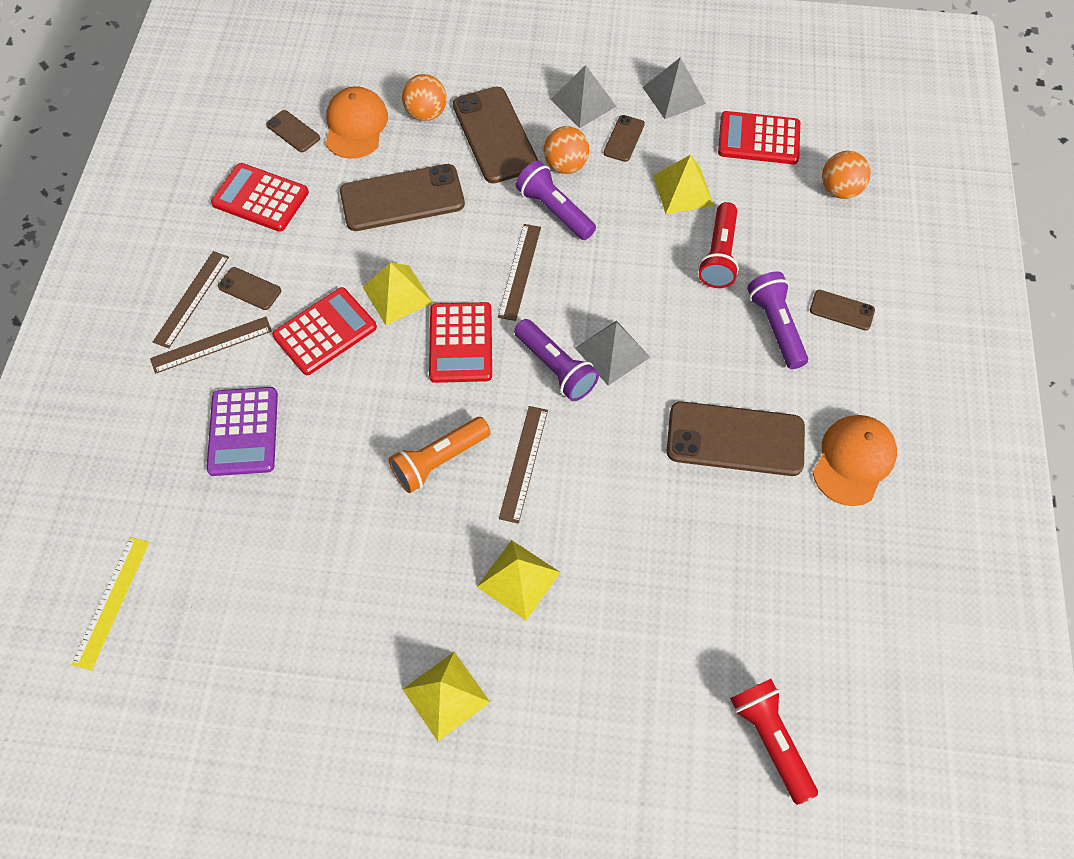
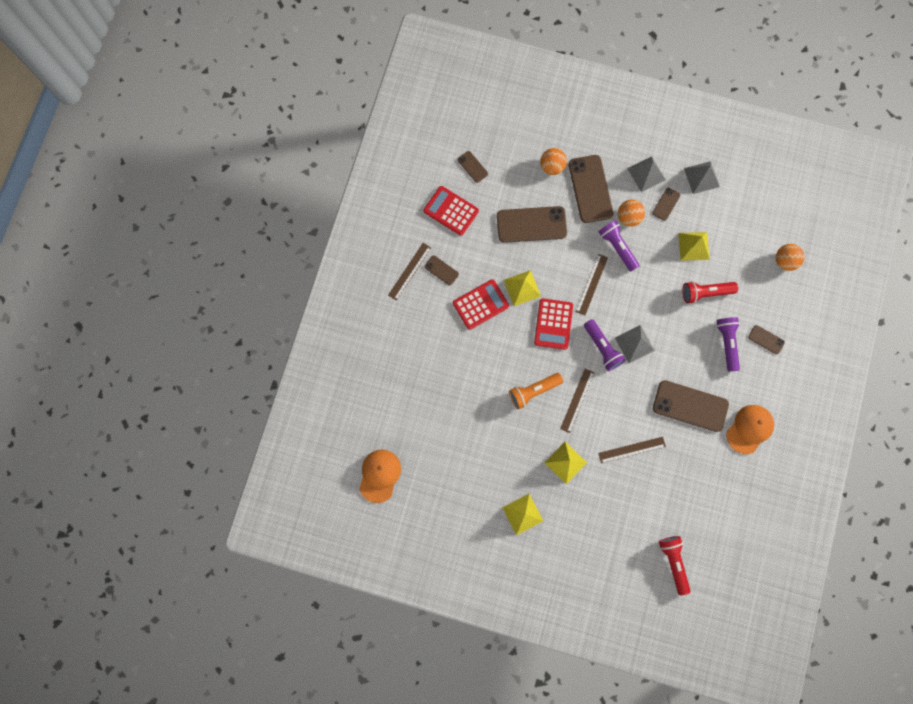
camera: 10 degrees right, 15 degrees up
(111, 602) = (364, 438): yellow ruler -> none
(211, 345) = (419, 302): brown ruler -> brown ruler (631, 449)
(243, 432) = (433, 357): purple calculator -> none
(356, 126) = (509, 168): orange cap -> orange cap (379, 475)
(719, 255) = (705, 293): red flashlight -> red flashlight turned 60 degrees clockwise
(758, 139) = (745, 217): red calculator -> none

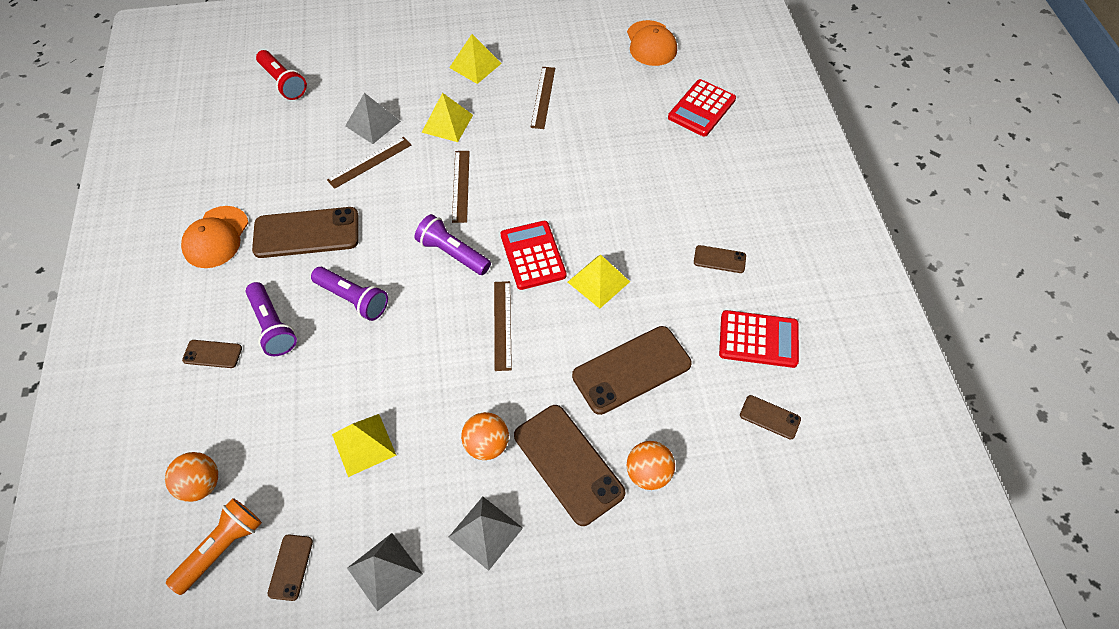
camera: 155 degrees right, 20 degrees down
(409, 271) = (760, 242): brown ruler -> brown ruler (543, 97)
(480, 304) = (642, 240): red calculator -> red calculator (701, 108)
(533, 391) = (521, 175): orange flashlight -> orange flashlight (221, 548)
(617, 247) = (486, 391): purple flashlight -> purple flashlight (353, 299)
(634, 344) = (409, 275): grey pyramid -> grey pyramid (372, 123)
(666, 204) = (432, 494): brown phone -> brown phone (291, 567)
(705, 293) = (324, 381): red flashlight -> none

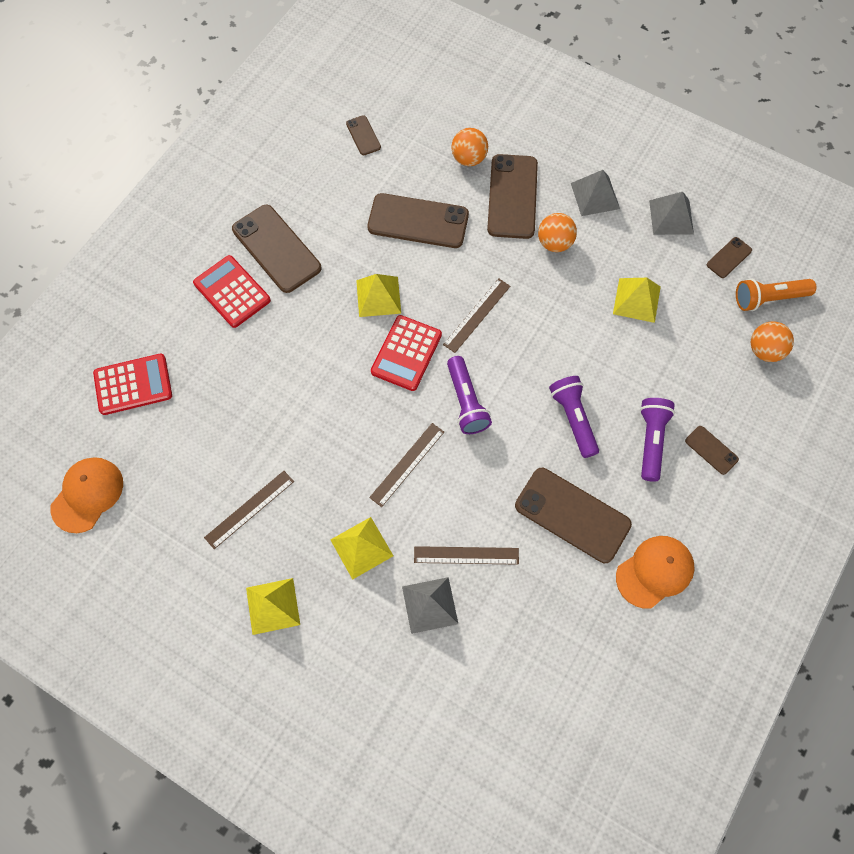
camera: 140 degrees left, 10 degrees up
(283, 82) = (480, 744): red flashlight -> none
(719, 259) = (276, 249): brown phone -> brown phone, size x2.07
(758, 339) = (315, 180): red calculator -> red calculator (232, 292)

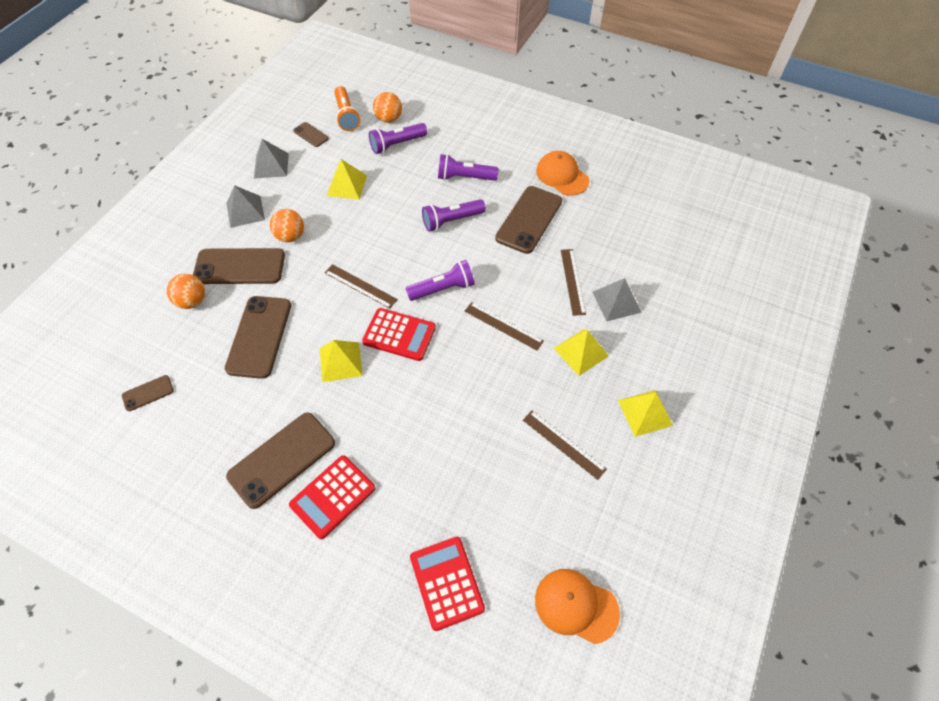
camera: 95 degrees left, 10 degrees down
(711, 450) = (468, 147): brown phone -> none
(713, 359) = (397, 144): none -> purple flashlight

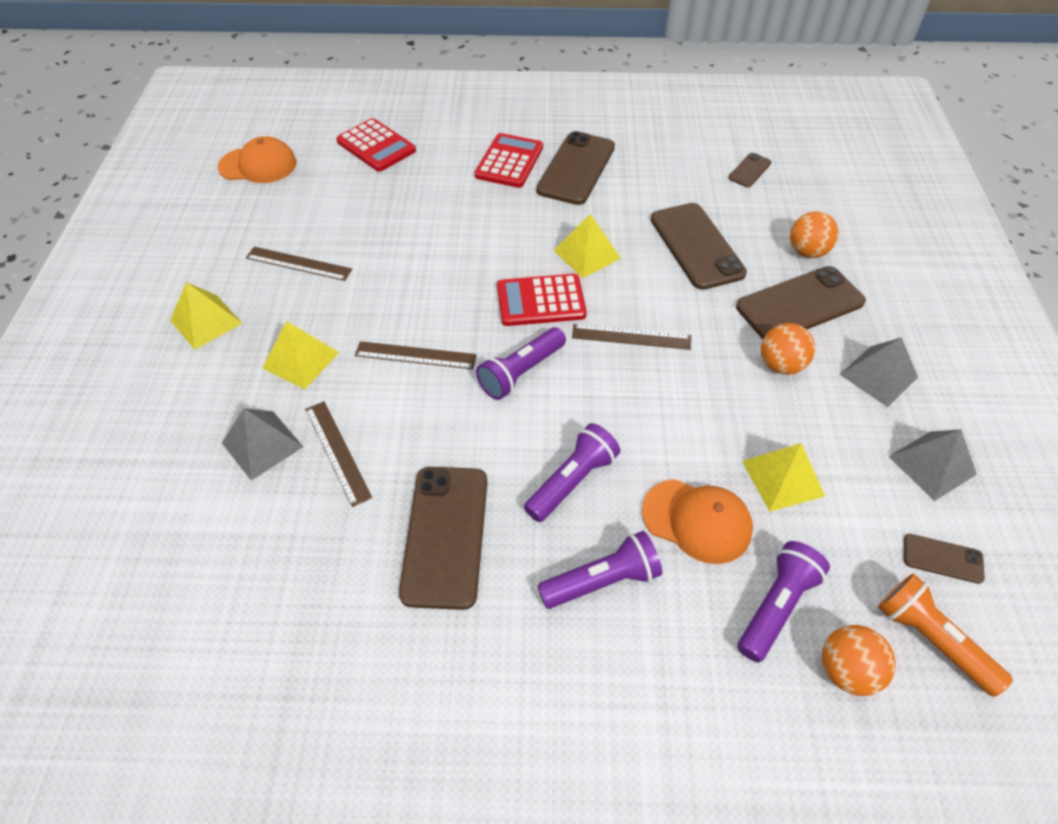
camera: 155 degrees right, 5 degrees down
(562, 176) = (419, 668): orange cap -> orange cap (697, 521)

